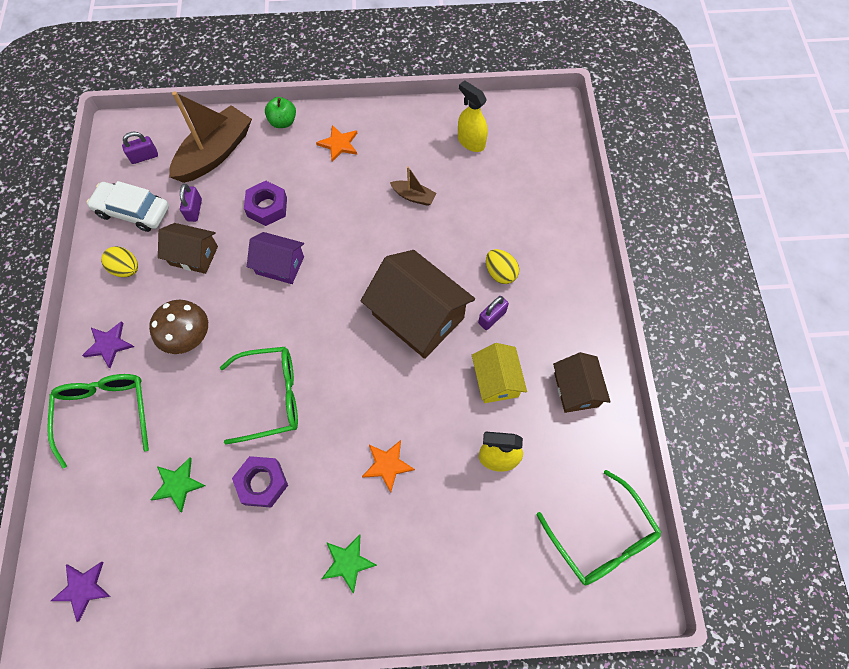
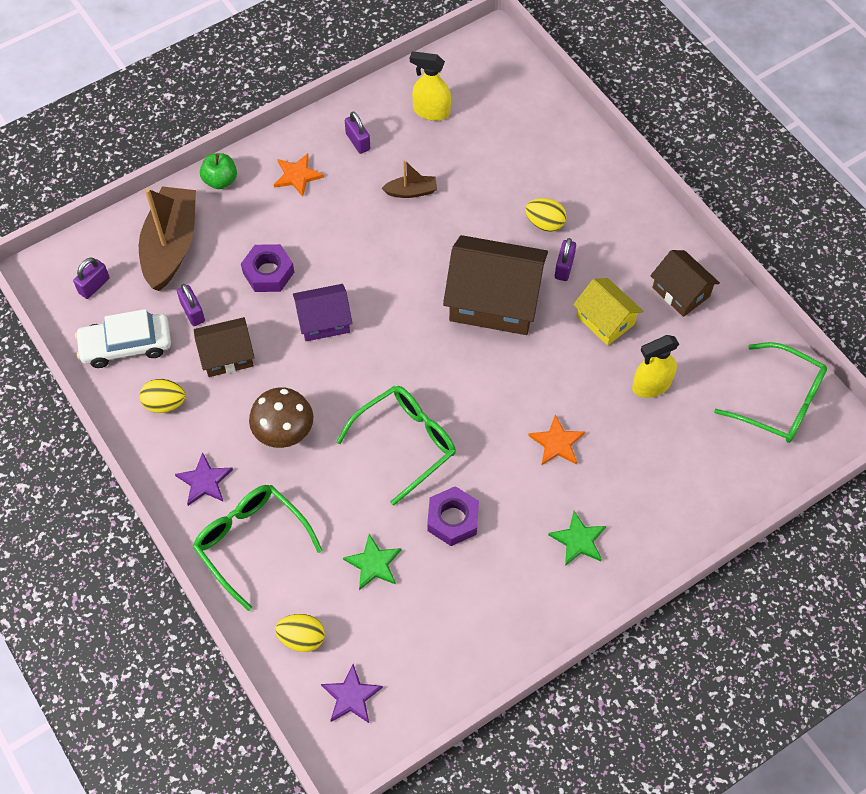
camera: 30 degrees left, 5 degrees down
(83, 515) = (302, 638): none -> yellow egg
(400, 139) = (358, 142): none -> purple padlock

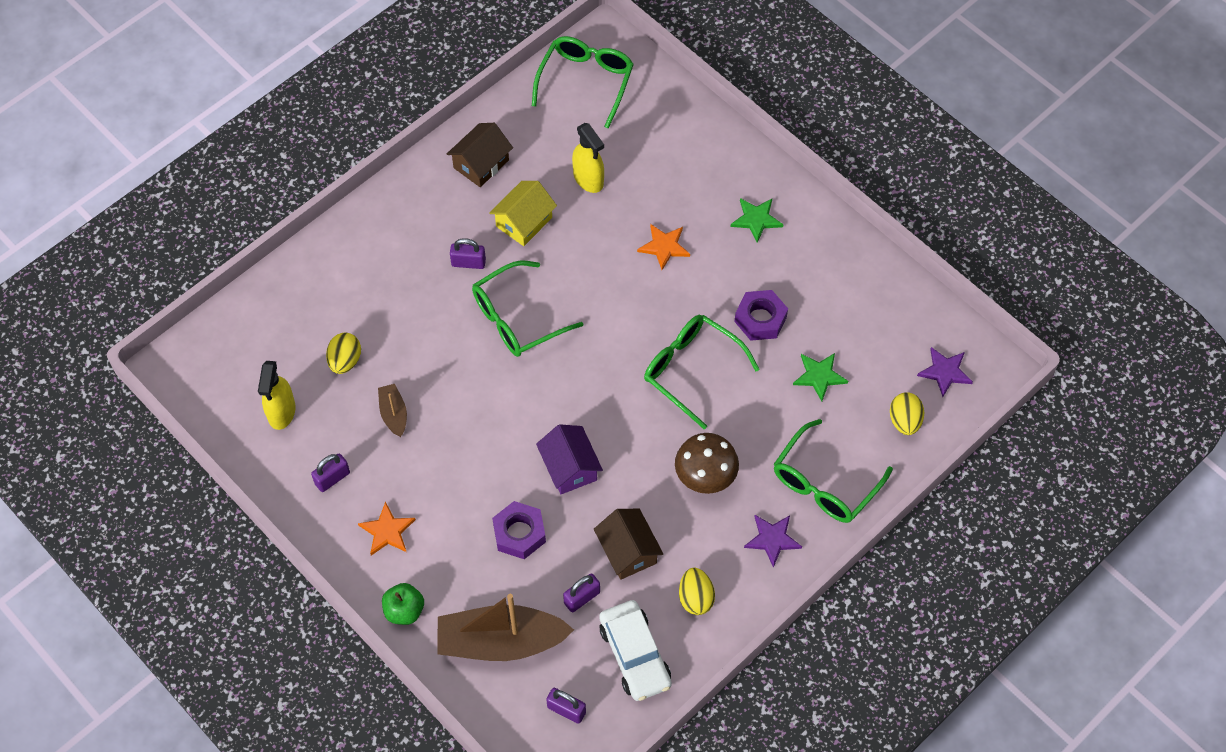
camera: 100 degrees left, 0 degrees up
(494, 300) = (518, 318): brown house -> green glasses
(544, 223) = (417, 285): yellow egg -> yellow egg (345, 361)

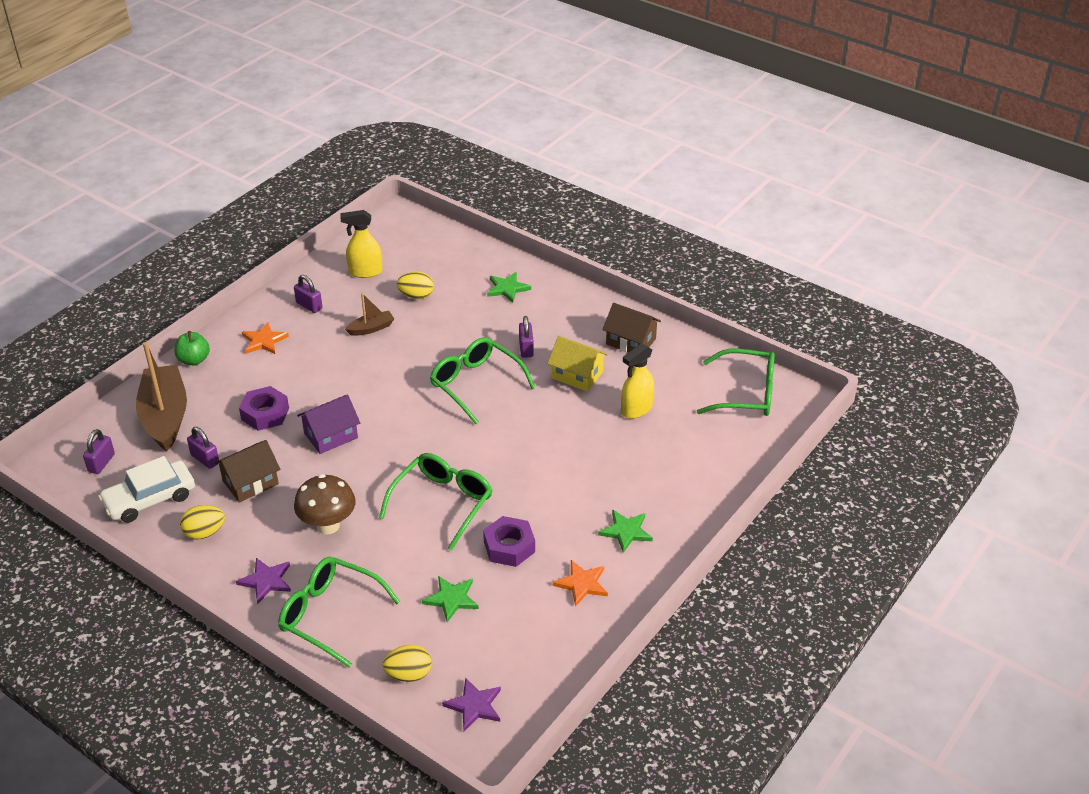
camera: 80 degrees right, 20 degrees down
(357, 266) = (507, 288): none -> green star
(664, 247) = (575, 468): orange star -> orange star (582, 584)

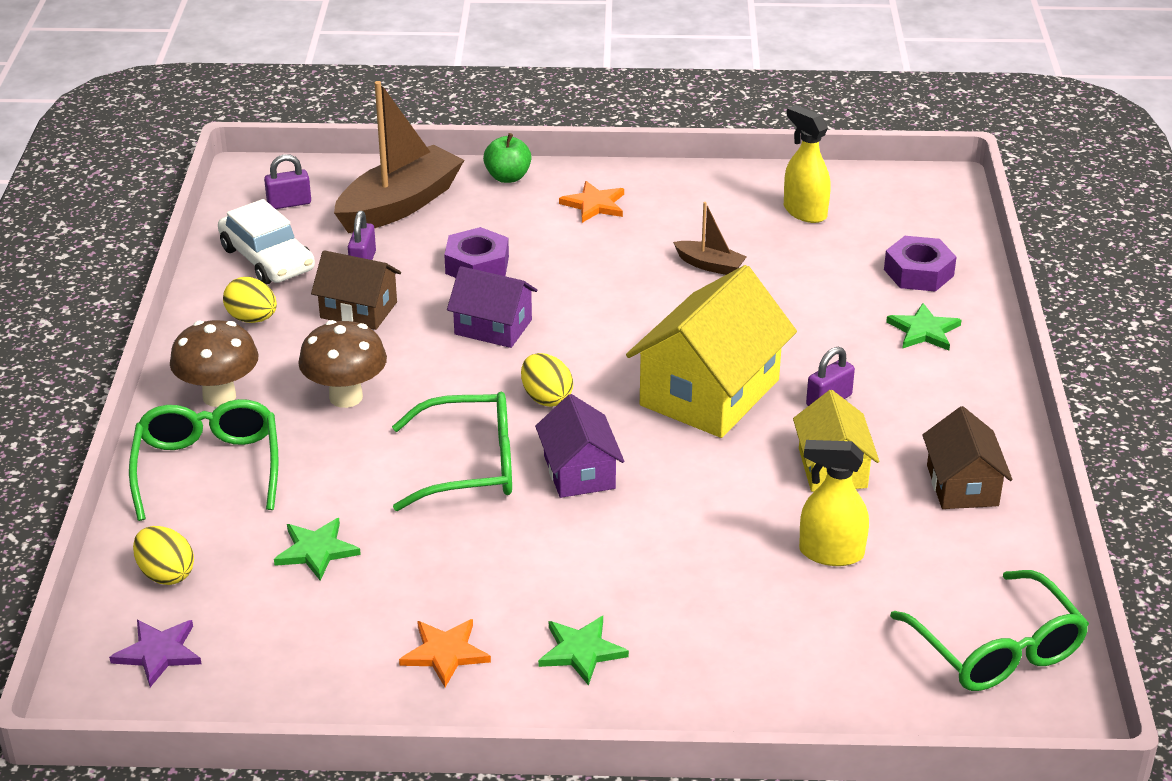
camera: 55 degrees right, 5 degrees down
(150, 499) = (267, 259): white car -> white car turned 150 degrees counterclockwise
(266, 581) = (219, 396): purple star -> brown mushroom
(309, 306) = (692, 204): purple padlock -> none
(416, 296) = (812, 269): yellow egg -> yellow egg (546, 398)
(476, 385) = (709, 392): green glasses -> yellow house
(490, 464) = (579, 472): none -> purple house
(509, 547) = (450, 557): purple nut -> purple nut (918, 272)

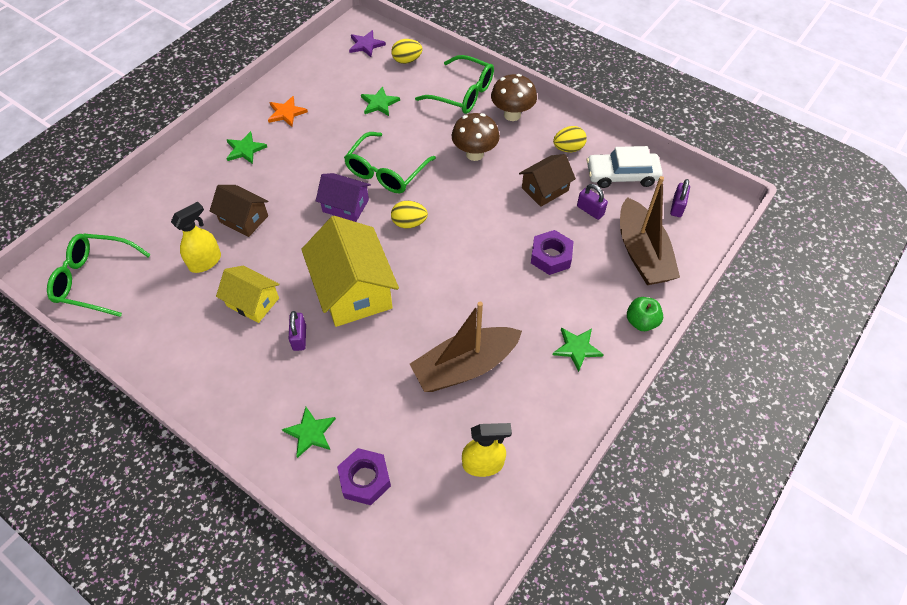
camera: 125 degrees right, 20 degrees up
(493, 327) = (486, 233): purple house -> none
(594, 204) = (577, 348): orange star -> green star
(710, 265) = (465, 366): brown boat -> brown boat, size x2.12
(962, 485) = (187, 347): brown house -> brown house (244, 219)

